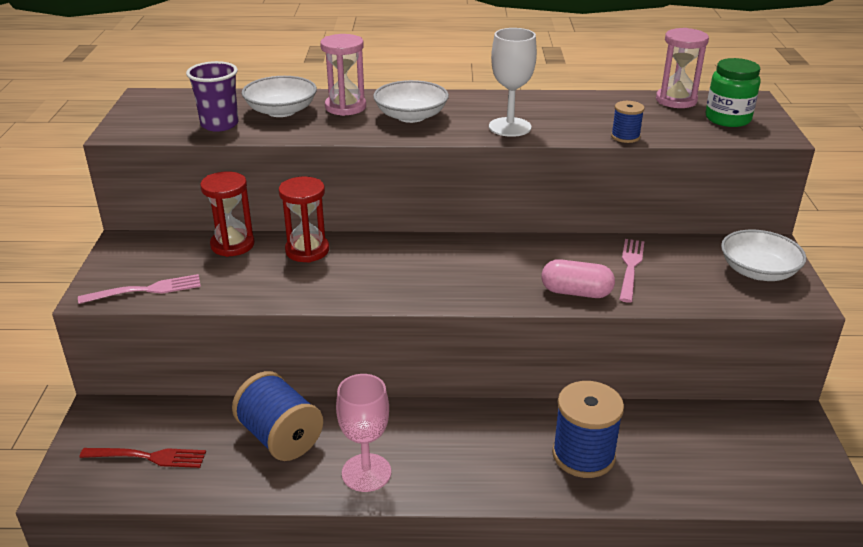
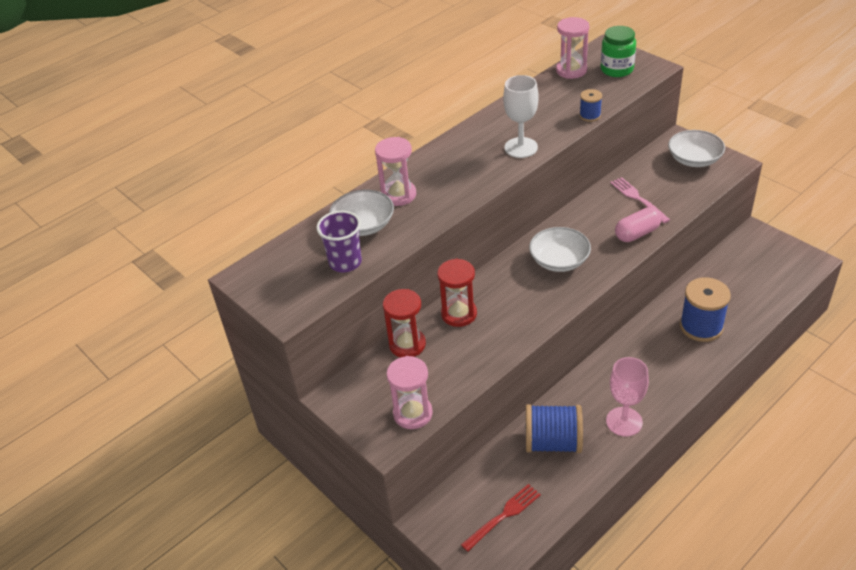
camera: 40 degrees left, 10 degrees up
(146, 290) = (413, 413): pink fork -> pink hourglass
(411, 116) = (451, 176): white bowl -> white bowl (559, 260)

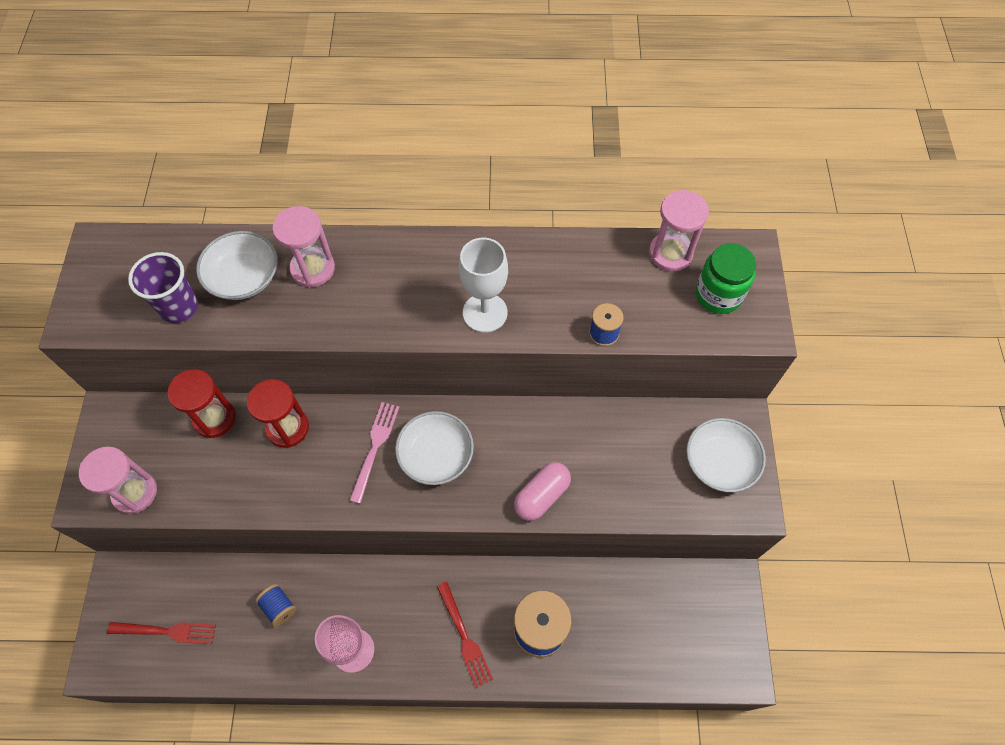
camera: 40 degrees right, 20 degrees up
(553, 442) = (279, 607): blue spool -> blue spool, size x0.51
(637, 233) = (541, 496): pink capsule -> pink capsule turned 60 degrees counterclockwise
(638, 199) = (598, 456): pink fork -> pink fork (375, 448)
(671, 363) = (464, 637): none -> red fork

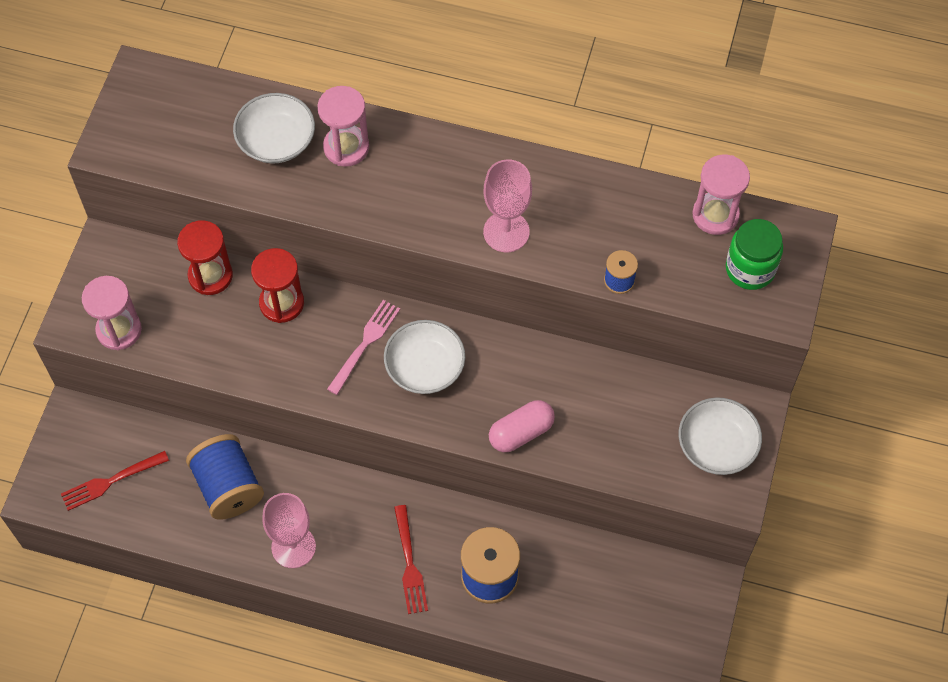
camera: 15 degrees right, 0 degrees up
(166, 631) = (111, 481): red fork -> red fork turned 135 degrees clockwise
(179, 307) = (207, 156): purple cup -> none
(279, 607) = (228, 487): blue spool -> blue spool, size x1.95
(485, 313) = (506, 232): white goblet -> pink goblet

